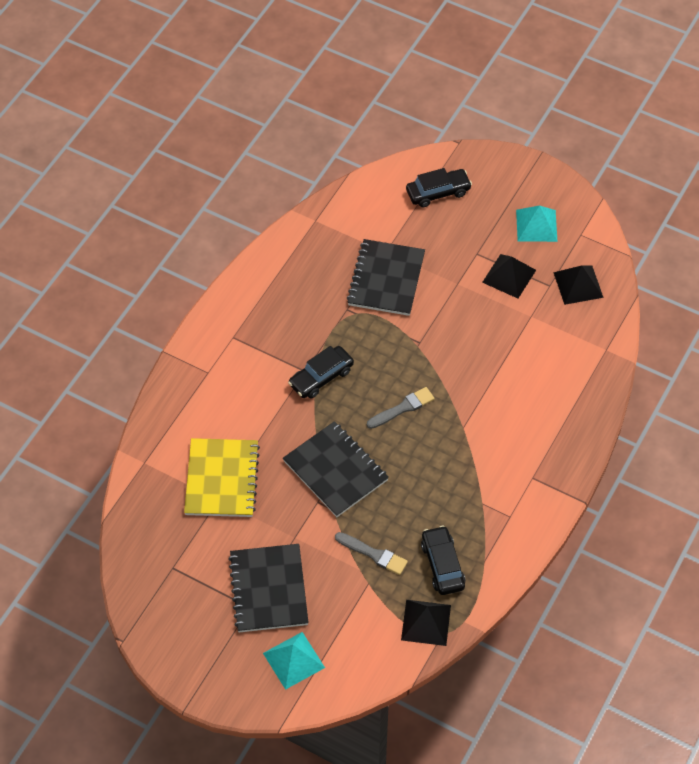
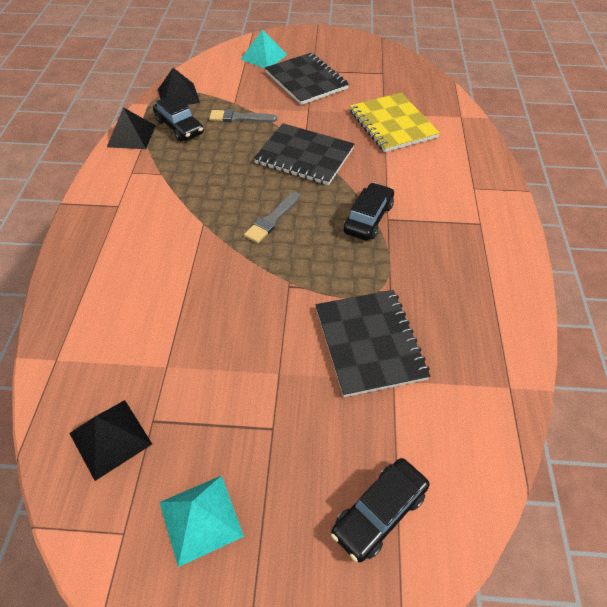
camera: 155 degrees right, 5 degrees down
(509, 276) = (214, 412): black pyramid -> black pyramid (131, 136)

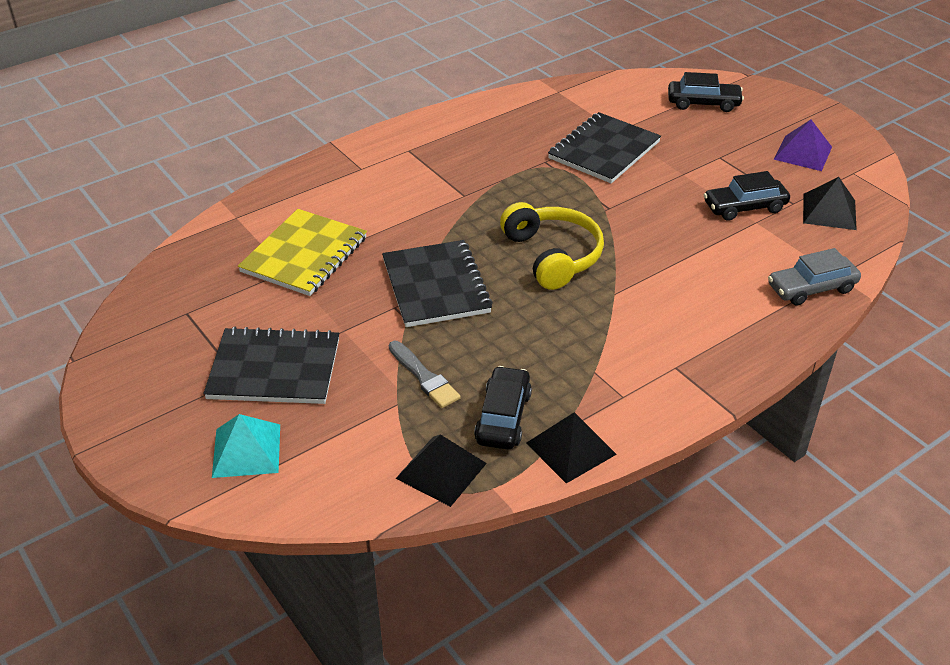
camera: 130 degrees left, 10 degrees down
(70, 329) = (811, 288): none -> grey car
(200, 519) = (803, 153): turquoise pyramid -> purple pyramid
(272, 220) = (552, 256): grey brush -> yellow headphones
(306, 81) = (274, 369): black notebook -> black notebook turned 75 degrees clockwise
(368, 218) = (478, 205): black car -> black car (744, 207)

